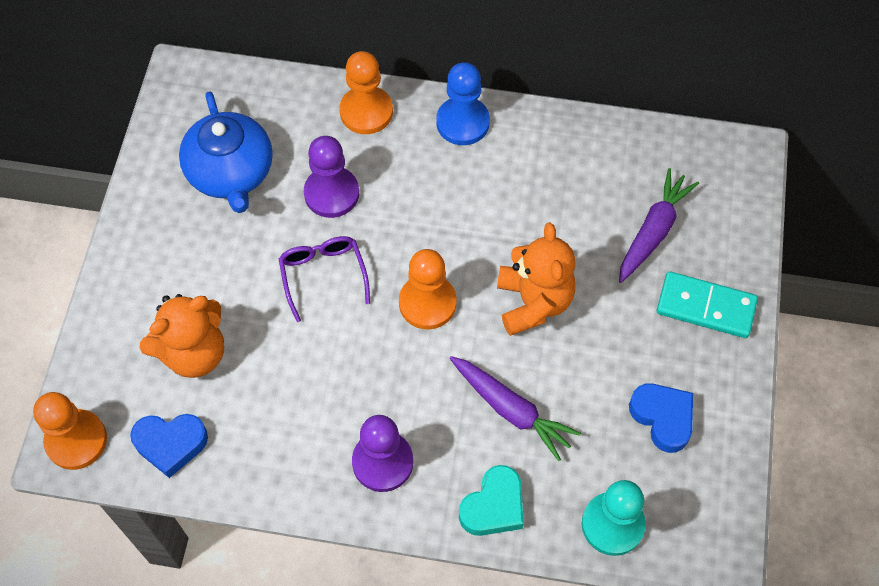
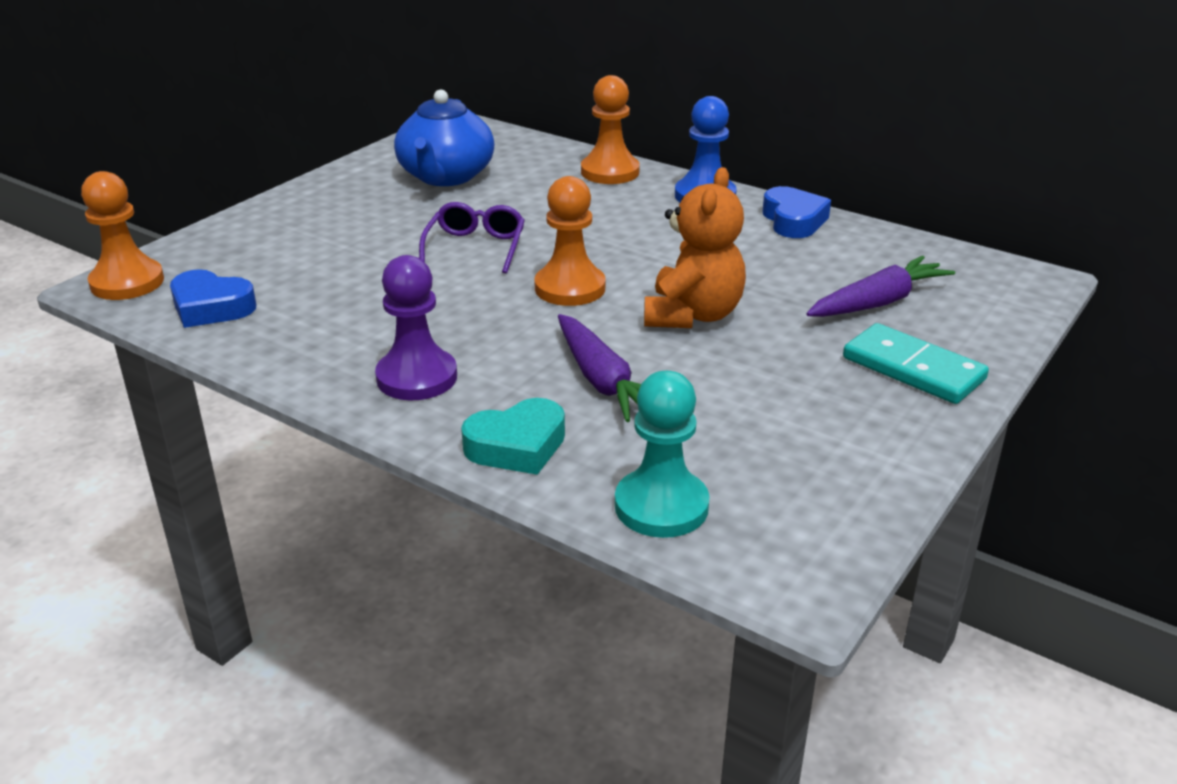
camera: 25 degrees right, 30 degrees down
(194, 353) = (298, 261): orange teddy bear -> none
(331, 193) = (531, 206): purple pawn -> none
(662, 418) = (796, 437): blue heart -> blue heart (793, 220)

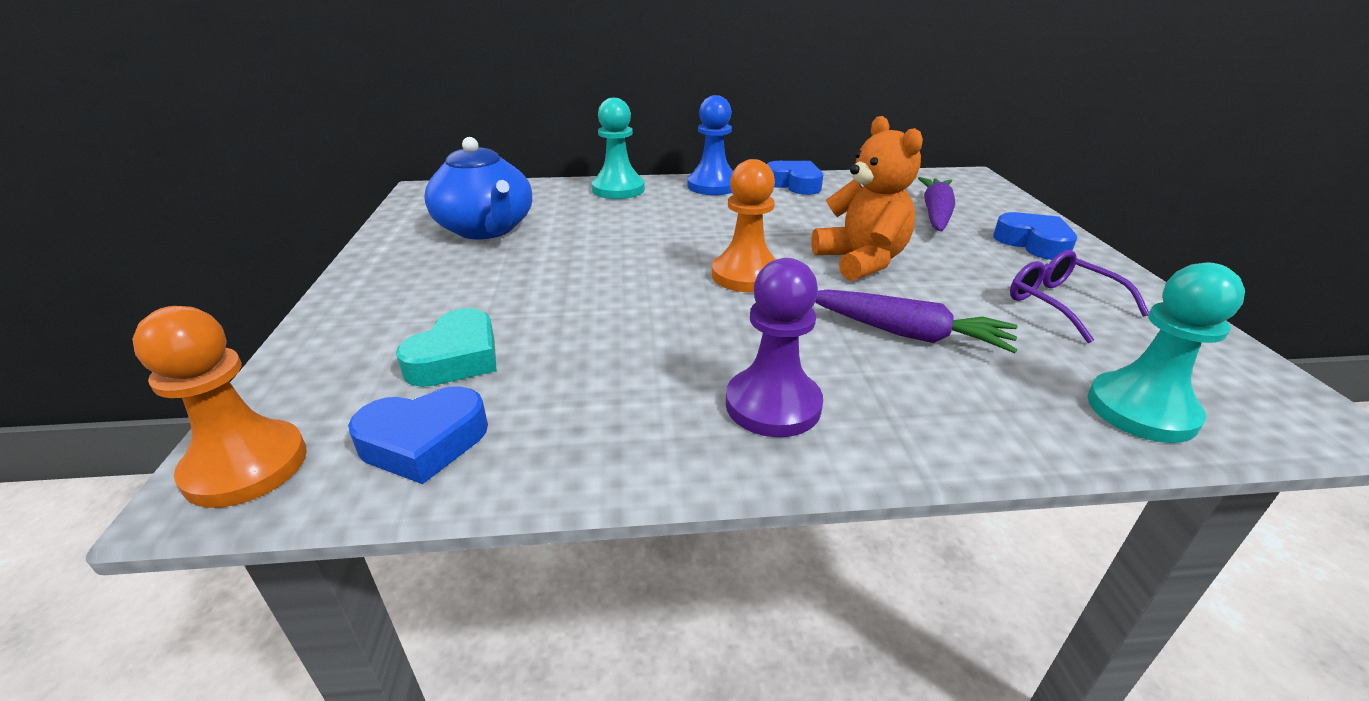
camera: 40 degrees left, 0 degrees up
(475, 247) = (613, 273): purple glasses -> purple glasses (1061, 304)
(517, 446) = (965, 421): turquoise heart -> turquoise heart (456, 358)
(610, 172) = (618, 189): orange pawn -> turquoise pawn
(913, 369) = (1033, 243): turquoise domino -> blue heart

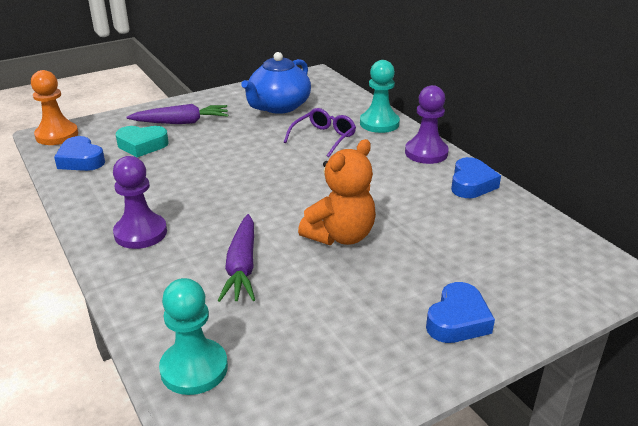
camera: 65 degrees right, 0 degrees up
(713, 186) = (426, 153): blue pawn -> purple pawn
(746, 275) = (282, 197): orange pawn -> none
(935, 214) = (477, 260): purple carrot -> purple carrot (181, 122)
(1061, 304) = (336, 335): purple glasses -> purple glasses (324, 138)

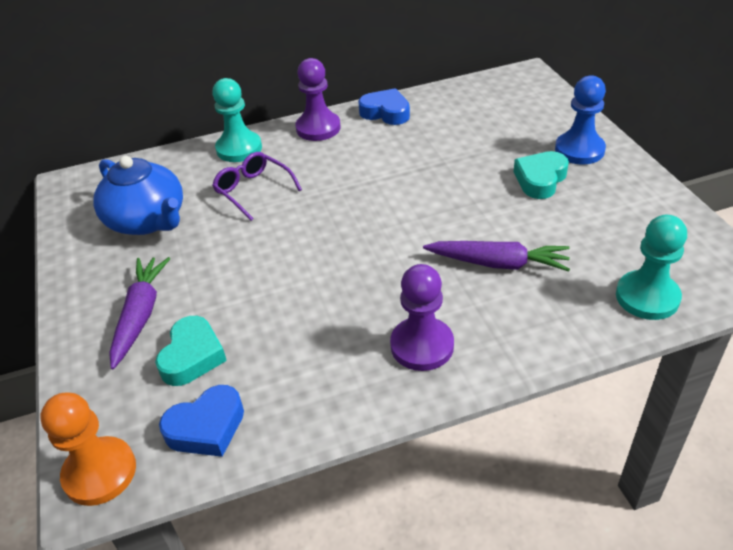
camera: 75 degrees left, 10 degrees up
(340, 236) = (456, 196): orange teddy bear -> none
(385, 290) = (540, 179): none -> turquoise heart
(457, 320) = (579, 150): blue heart -> blue pawn

